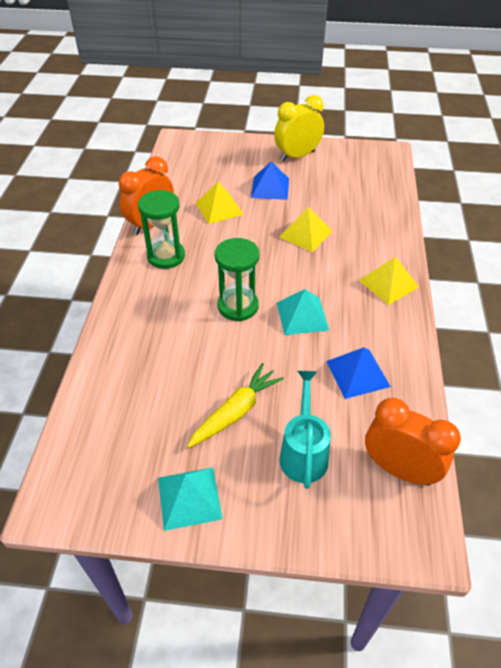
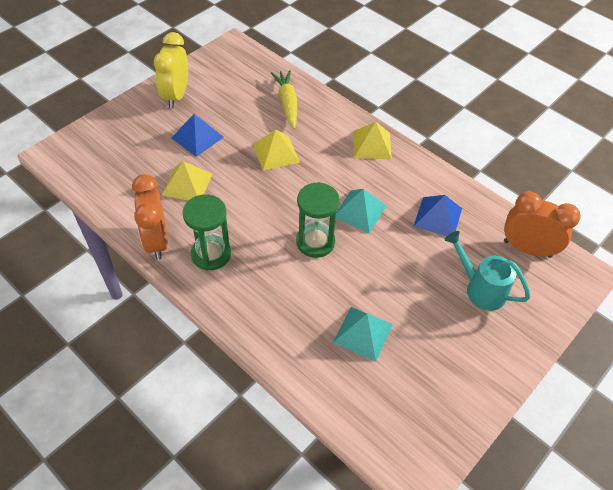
camera: 55 degrees left, 5 degrees up
(189, 497) = (471, 377): turquoise pyramid -> turquoise pyramid (363, 333)
(236, 411) = (417, 306): yellow carrot -> yellow carrot (287, 103)
(399, 469) = (527, 248): orange clock -> orange clock turned 45 degrees clockwise

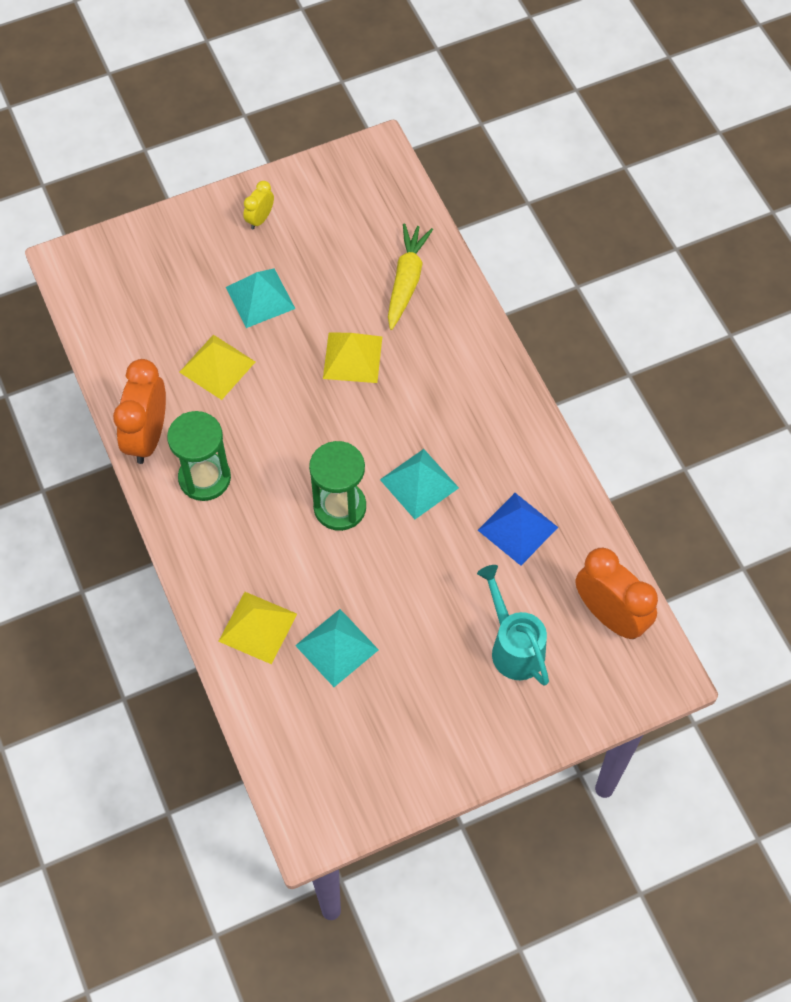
camera: 25 degrees right, 10 degrees up
(176, 96) = (260, 219): yellow clock -> yellow clock, size x0.50
(197, 137) = (260, 297): blue pyramid -> turquoise pyramid
(372, 145) = (489, 388): yellow pyramid -> yellow pyramid (258, 627)

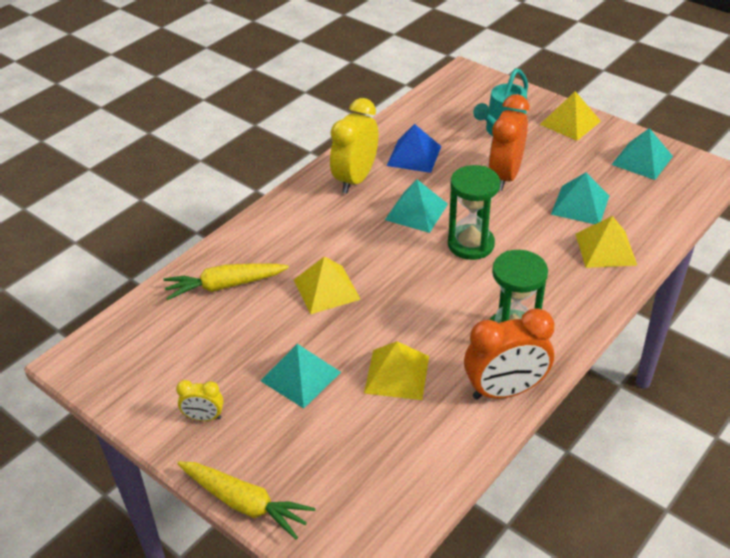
camera: 115 degrees left, 20 degrees down
(162, 219) = (245, 503): none -> yellow carrot
(373, 767) = (642, 160): none -> turquoise pyramid
(489, 735) = (570, 122): none -> yellow pyramid
(507, 452) = (355, 179): none -> yellow clock
(610, 615) = (444, 102): orange clock -> orange clock (505, 176)

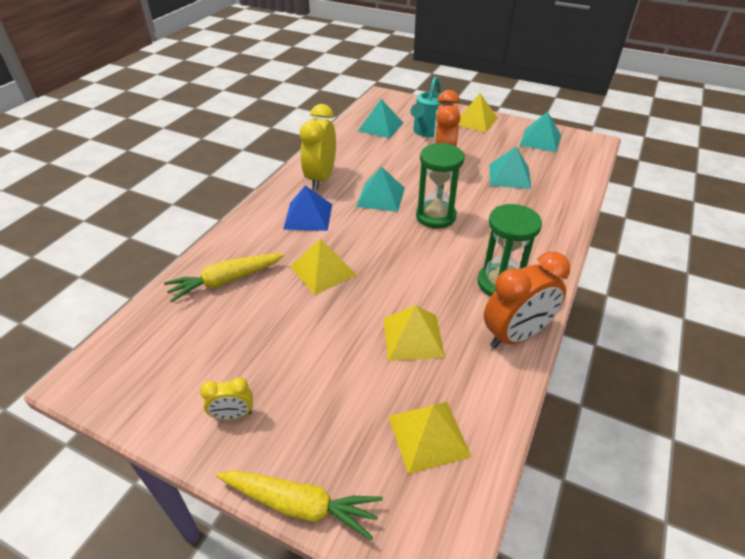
camera: 15 degrees left, 0 degrees up
(300, 376) = (322, 355): turquoise pyramid -> turquoise pyramid (380, 126)
(414, 156) = (364, 156): blue pyramid -> blue pyramid (308, 216)
(605, 249) = (544, 205): yellow pyramid -> yellow pyramid (428, 435)

